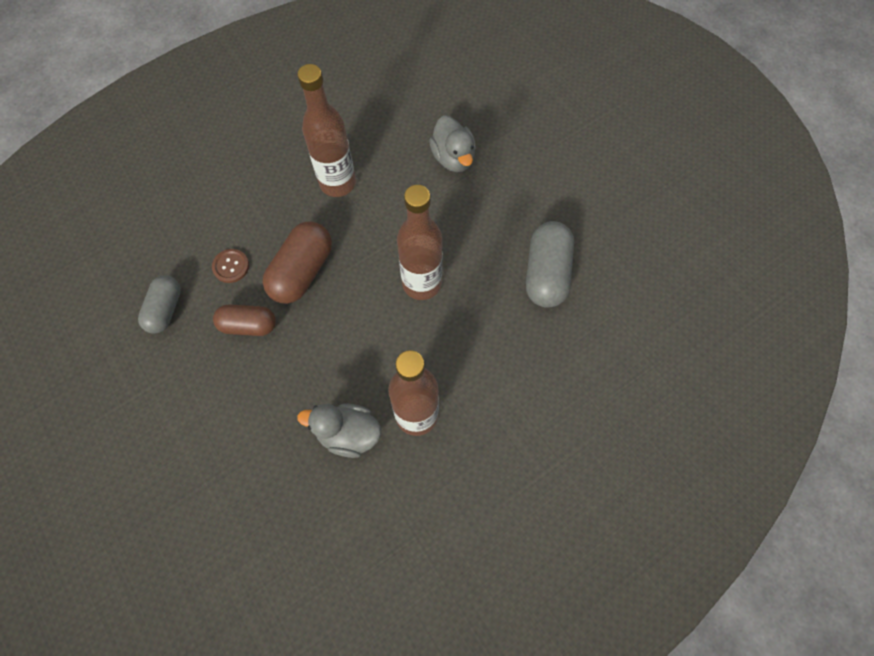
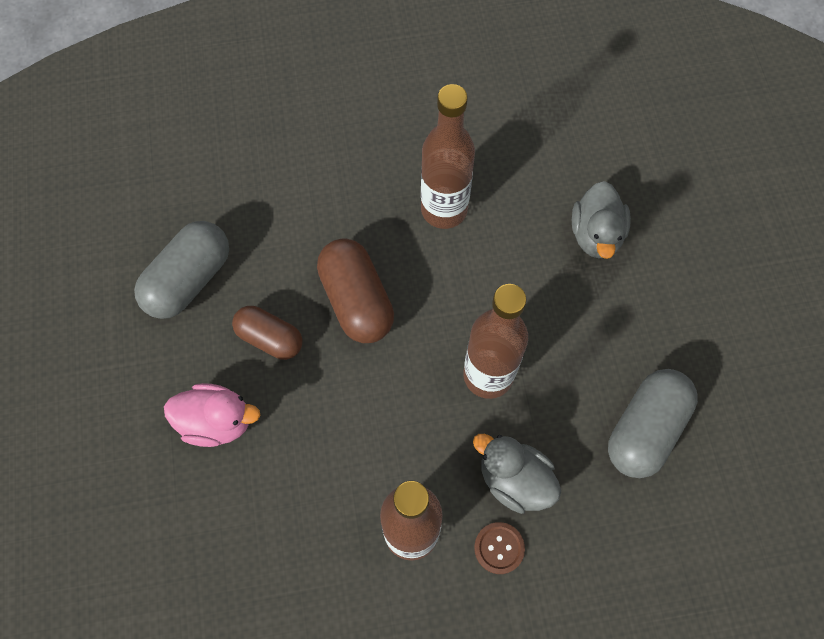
camera: 25 degrees right, 0 degrees up
(165, 309) = (189, 280): grey capsule -> grey capsule, size x1.51
(231, 266) = (280, 260): brown button -> brown button (499, 548)
(235, 402) = (217, 421): none -> pink duck
(302, 271) = (356, 300): brown capsule -> brown capsule turned 75 degrees counterclockwise
(348, 433) = (324, 517): grey duck -> grey duck (514, 480)

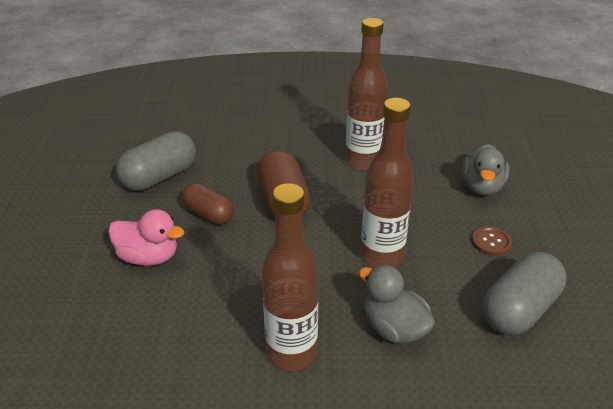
camera: 10 degrees right, 30 degrees down
(499, 548) = (372, 376): brown button -> brown button (491, 242)

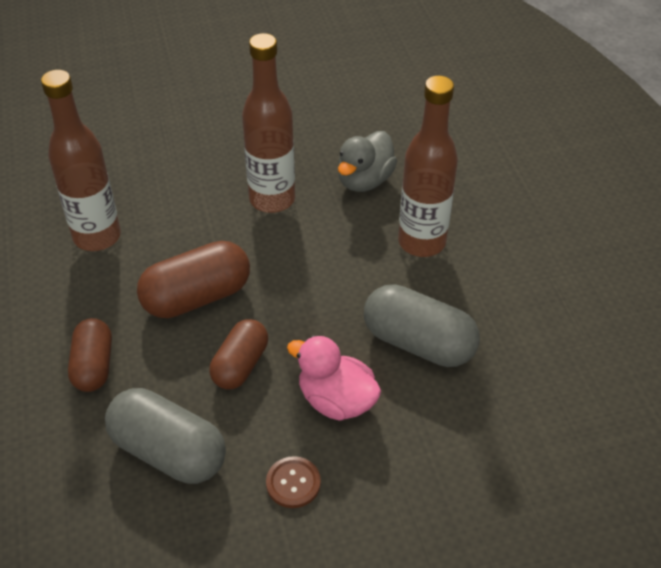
camera: 105 degrees left, 10 degrees up
(148, 257) = (336, 400): pink duck -> pink duck turned 60 degrees counterclockwise
(243, 153) = (93, 366): none -> brown capsule
(482, 187) = (134, 135): grey duck -> none
(491, 242) = (226, 126): brown button -> brown button (293, 483)
(519, 309) = (312, 109): grey capsule -> grey capsule (418, 343)

